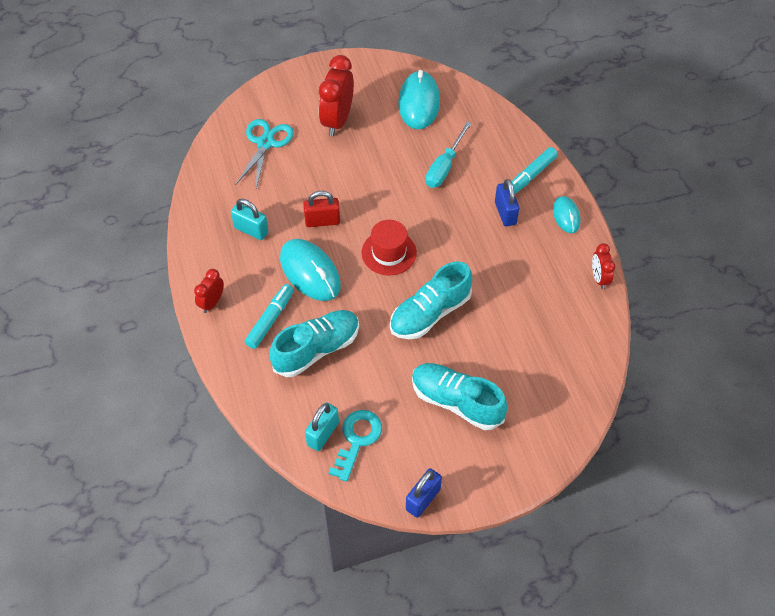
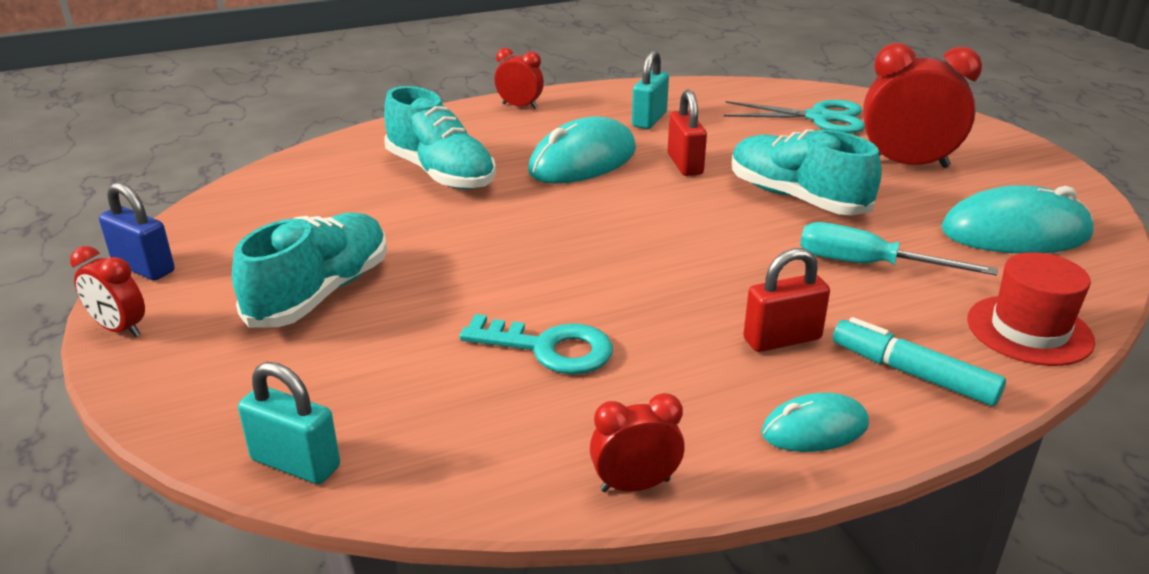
camera: 85 degrees right, 25 degrees down
(270, 319) = (493, 141): turquoise marker -> none
(323, 434) = (293, 185): turquoise padlock -> turquoise padlock (295, 463)
(357, 440) = (274, 210): turquoise key -> turquoise key (549, 348)
(389, 253) = (637, 219): red hat -> red hat (1029, 330)
(430, 313) = (512, 261): turquoise shoe -> turquoise shoe (797, 198)
(487, 494) = (119, 329): none -> red clock
(505, 213) = (782, 339): blue padlock -> red padlock

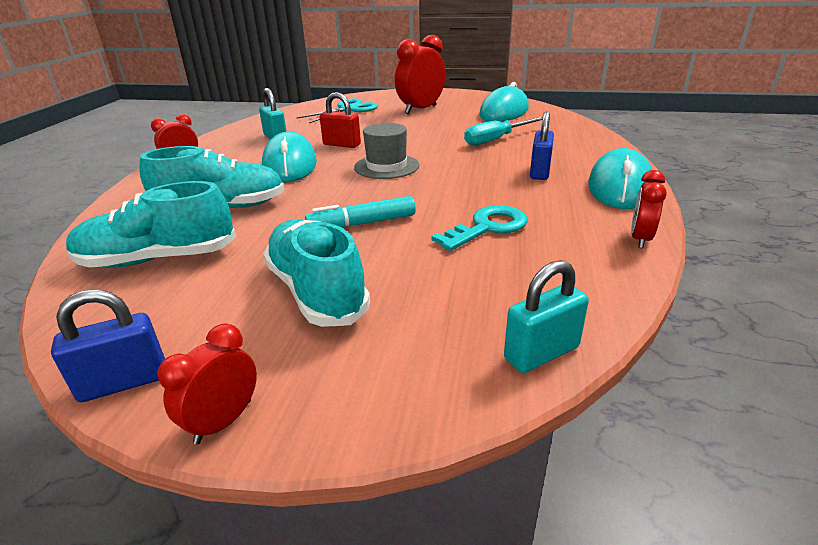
camera: 55 degrees left, 0 degrees up
(119, 329) = (223, 421): red clock -> red clock turned 150 degrees clockwise
(653, 219) = (386, 166): none -> grey hat
(782, 339) = (539, 172): red padlock -> blue padlock
(797, 198) = (417, 134): turquoise shoe -> turquoise shoe (158, 259)
(814, 429) = (620, 187): turquoise mouse -> turquoise mouse, size x1.76
(912, 373) = (591, 158): turquoise marker -> turquoise marker (362, 224)
(1029, 330) = (578, 132): red hat -> none

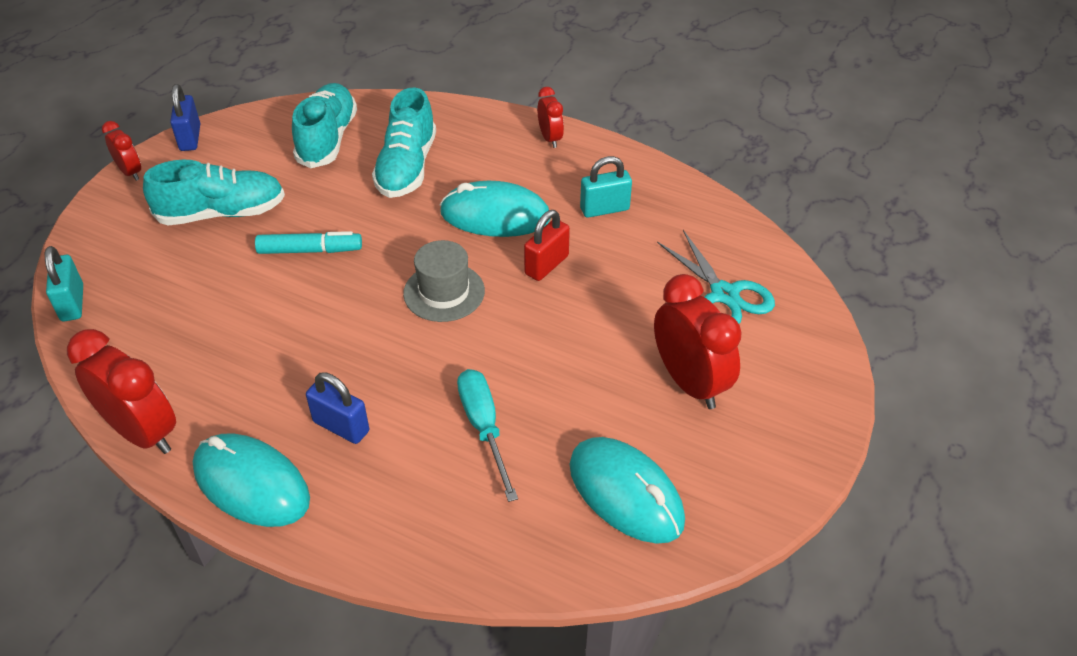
camera: 105 degrees right, 15 degrees up
(362, 224) = (310, 250): turquoise marker -> turquoise marker turned 90 degrees clockwise
(487, 227) = (243, 331): turquoise key -> none
(640, 239) = (143, 433): red clock -> red clock, size x1.85

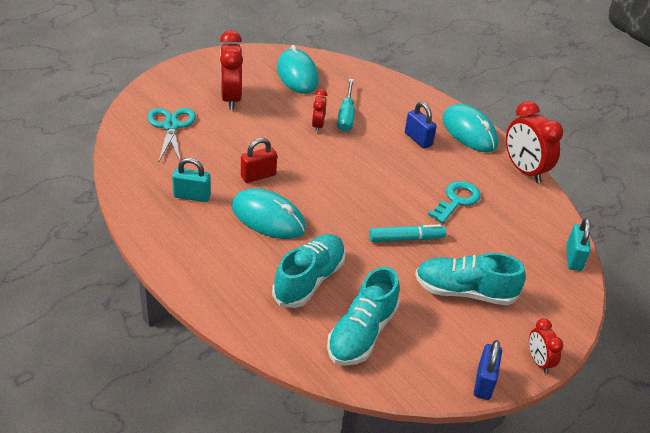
camera: 160 degrees left, 5 degrees down
(252, 332) = (456, 200): none -> turquoise key
(310, 250) = (406, 239): turquoise marker -> turquoise marker turned 150 degrees clockwise
(444, 292) = (331, 182): grey hat -> none
(550, 138) = (182, 264): red clock -> red clock (318, 126)

